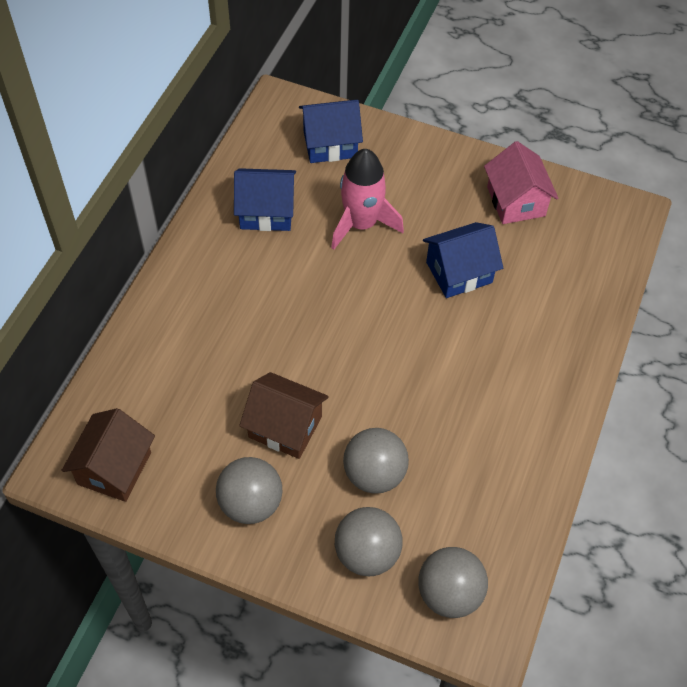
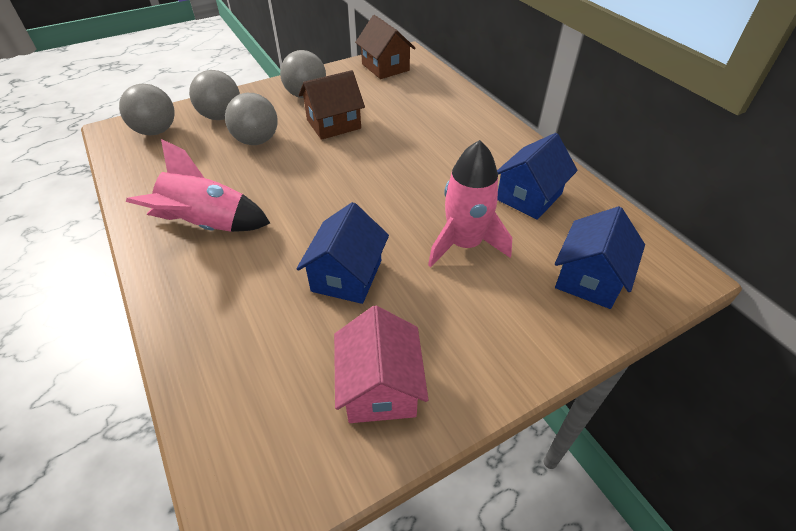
camera: 130 degrees right, 10 degrees down
(506, 403) = (208, 225): none -> pink rocket
(516, 201) = (380, 387): pink house -> pink house turned 60 degrees clockwise

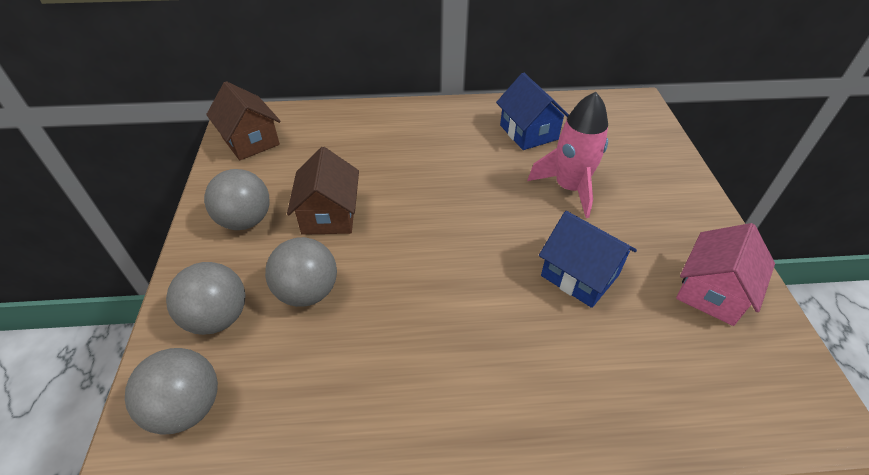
camera: 65 degrees left, 0 degrees up
(208, 225) = (449, 377): pink rocket -> none
(380, 387) = (712, 292): pink house -> pink house turned 75 degrees counterclockwise
(385, 67) = (250, 141): brown house -> brown house turned 60 degrees clockwise
(589, 278) = (630, 141): blue house -> none

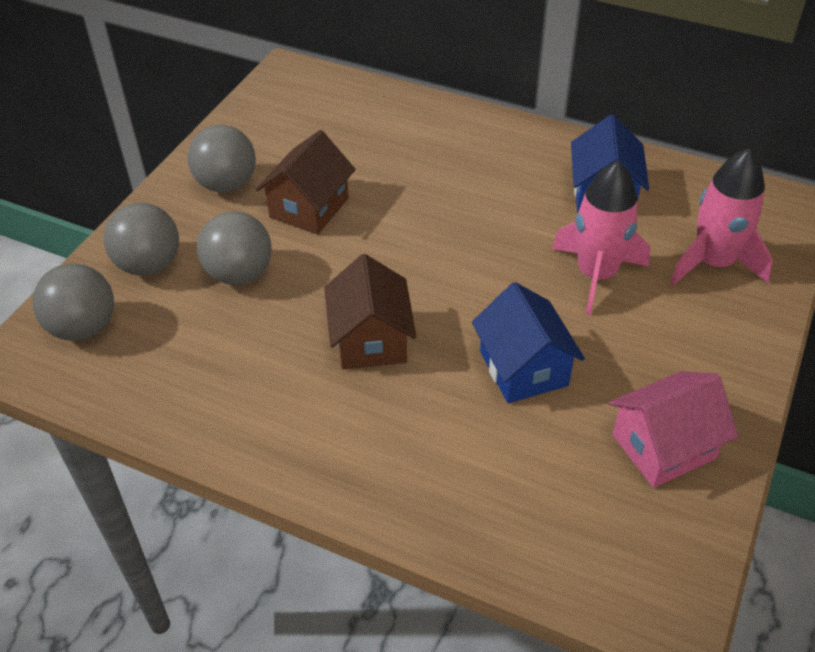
camera: 30 degrees right, 0 degrees up
(250, 141) = (283, 101): brown house -> brown house (371, 340)
(629, 153) = (713, 263): none -> pink rocket

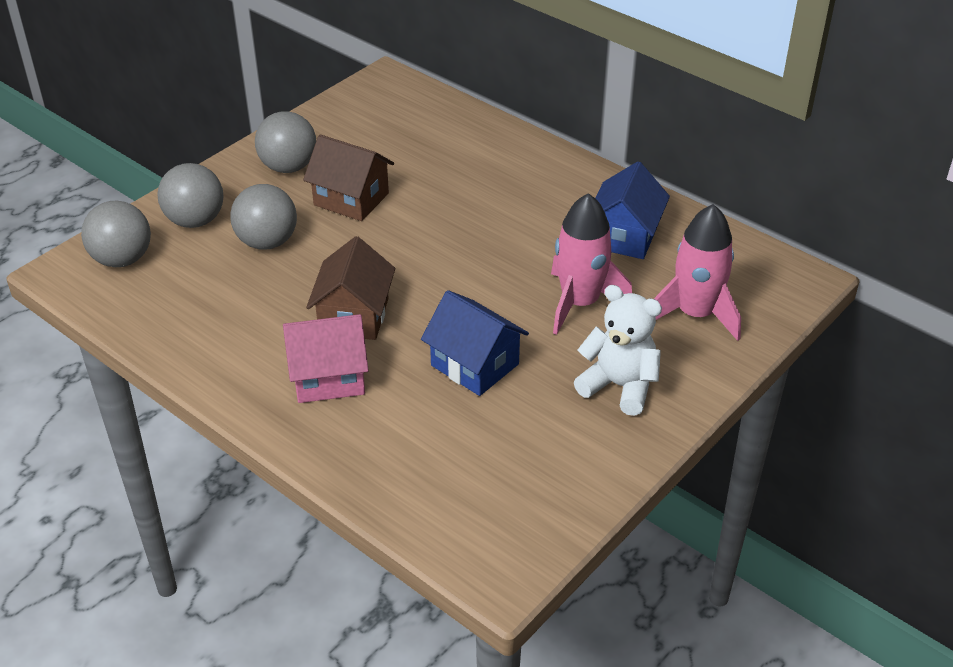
camera: 15 degrees right, 5 degrees down
(309, 207) = (351, 199): brown house -> brown house turned 75 degrees clockwise
(523, 368) = (474, 365): blue house -> blue house turned 45 degrees counterclockwise
(663, 447) = (565, 451): pink house -> pink house (328, 377)
(680, 359) = (619, 386): none -> white teddy bear

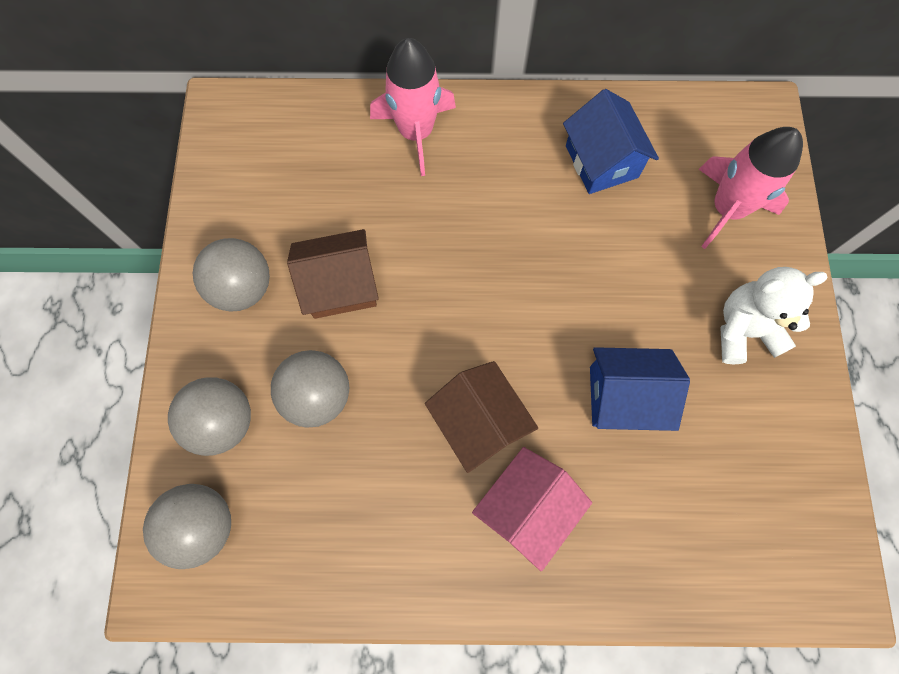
camera: 40 degrees left, 30 degrees up
(580, 303) = (637, 263): pink rocket -> pink rocket (416, 133)

